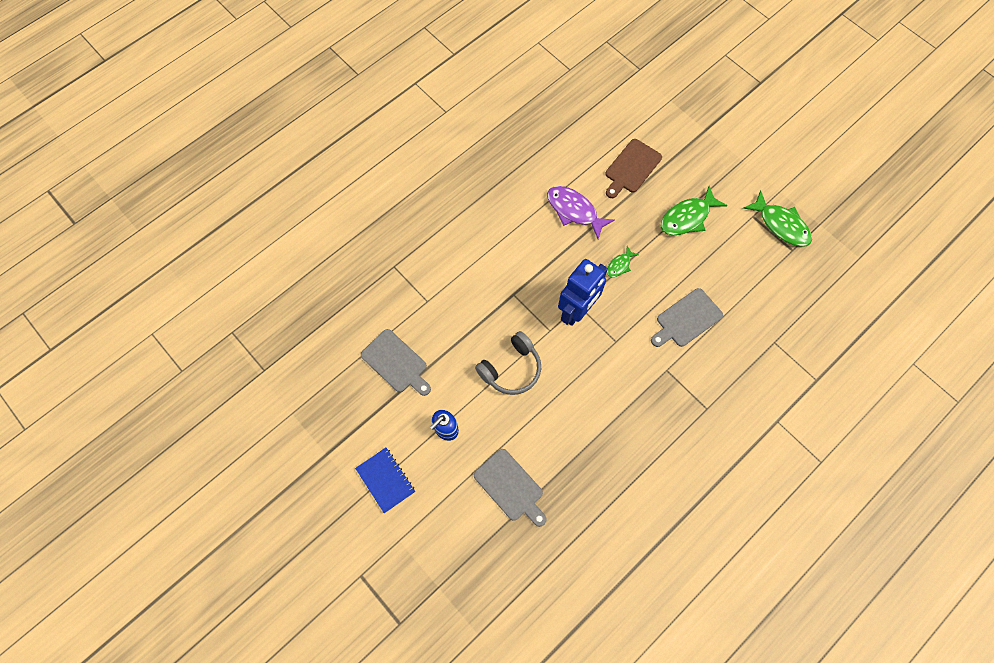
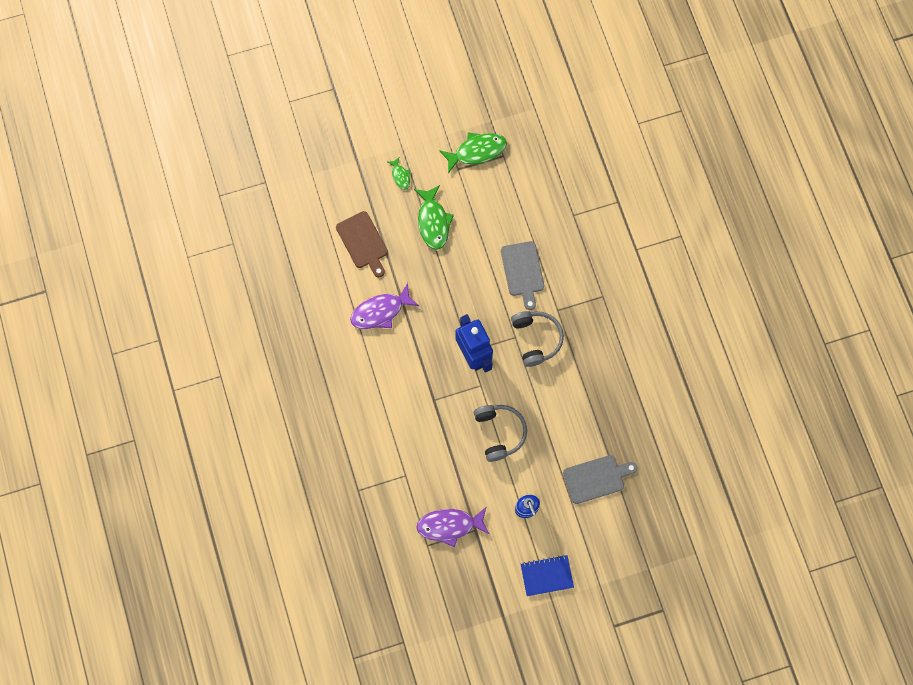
camera: 65 degrees left, 5 degrees up
(396, 363) = (449, 525): grey cutting board -> purple fish
(619, 265) = (450, 300): green fish -> green fish (400, 176)
(625, 362) = (536, 339): none -> grey headphones

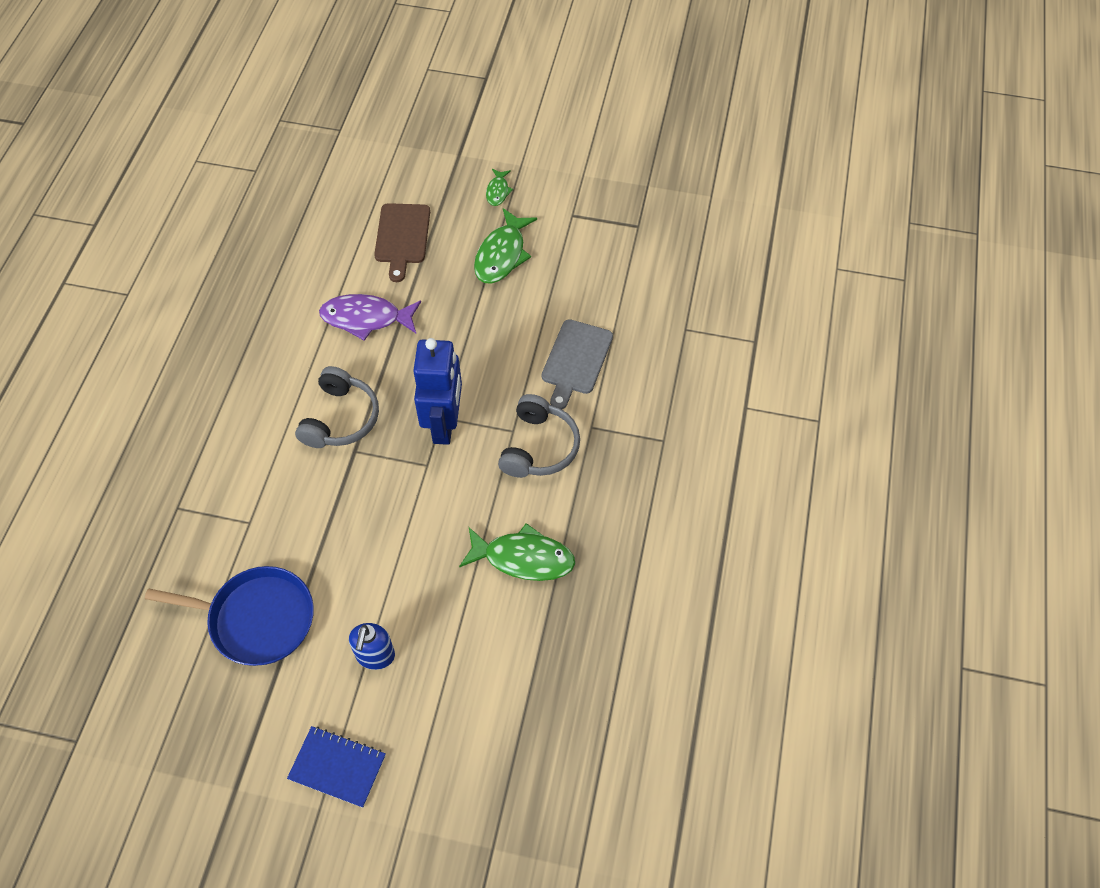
camera: 30 degrees right, 15 degrees down
(449, 525) = (257, 619): purple fish -> blue pan
(476, 151) = (608, 207): green fish -> green fish (523, 558)
(499, 432) = (409, 536): grey headphones -> grey headphones (340, 418)
(596, 478) = (501, 670): grey cutting board -> none

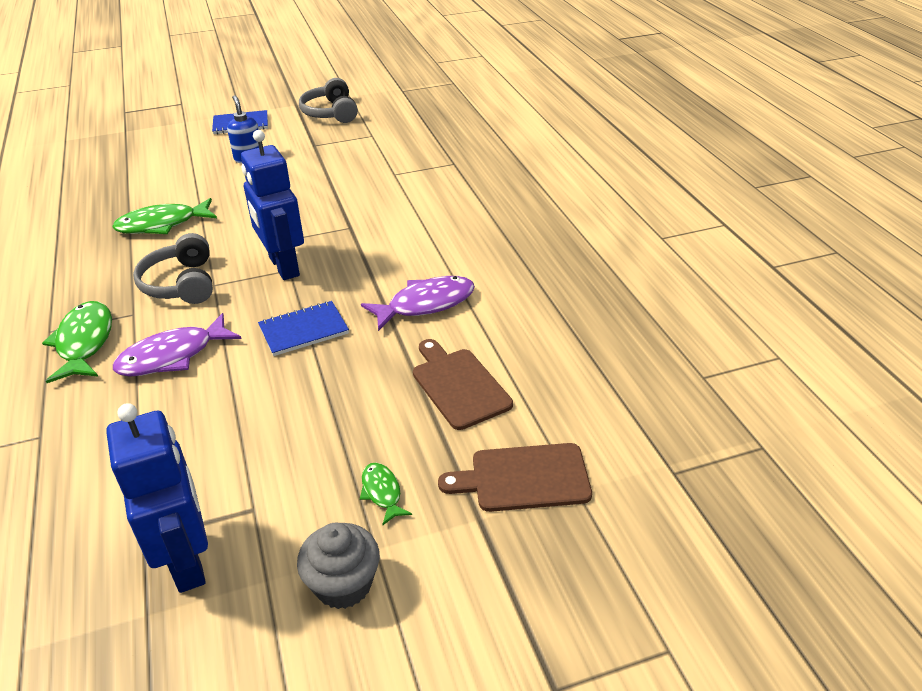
camera: 150 degrees right, 20 degrees down
(257, 619) = (344, 146): blue pan -> none
(340, 418) = (380, 238): grey headphones -> grey headphones (331, 113)
(418, 163) = (524, 478): none -> brown cutting board
(470, 338) = (304, 330): none -> blue notebook
(502, 255) = (321, 418): green fish -> green fish (84, 342)
(547, 156) = (343, 584): none -> grey cupcake
(576, 360) = (173, 356): grey cutting board -> purple fish
(618, 202) = (188, 560): none -> blue robot

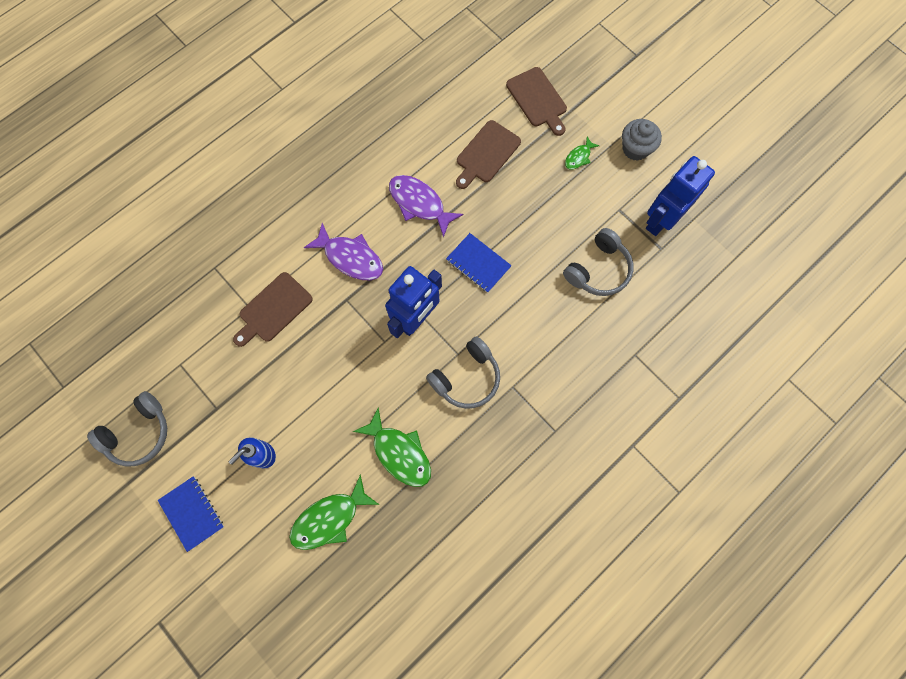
camera: 115 degrees left, 35 degrees up
(84, 342) = (554, 396): green fish -> green fish (330, 518)
(173, 356) = (538, 328): purple fish -> purple fish (350, 257)
(186, 444) = (598, 270): none -> grey headphones
(380, 185) = (273, 309): none -> brown cutting board

